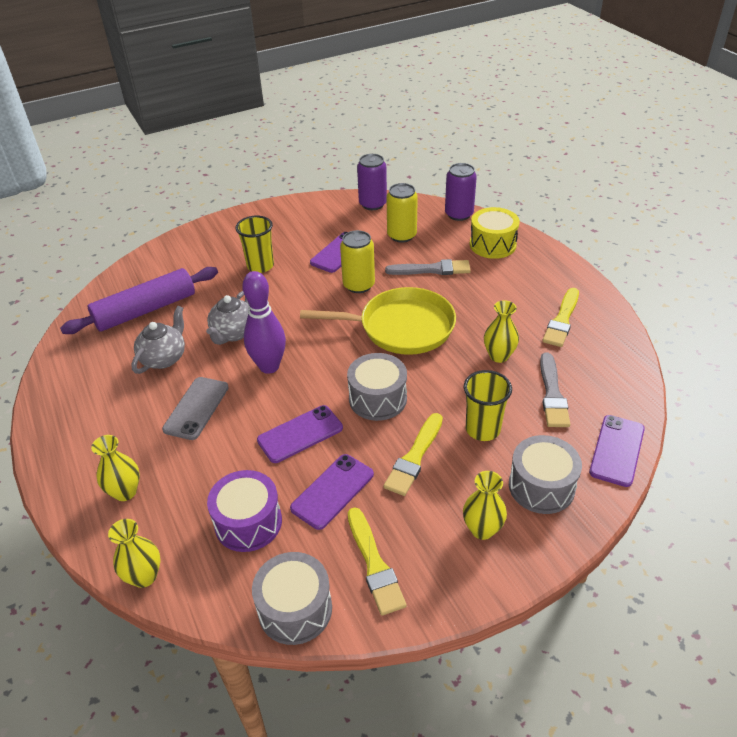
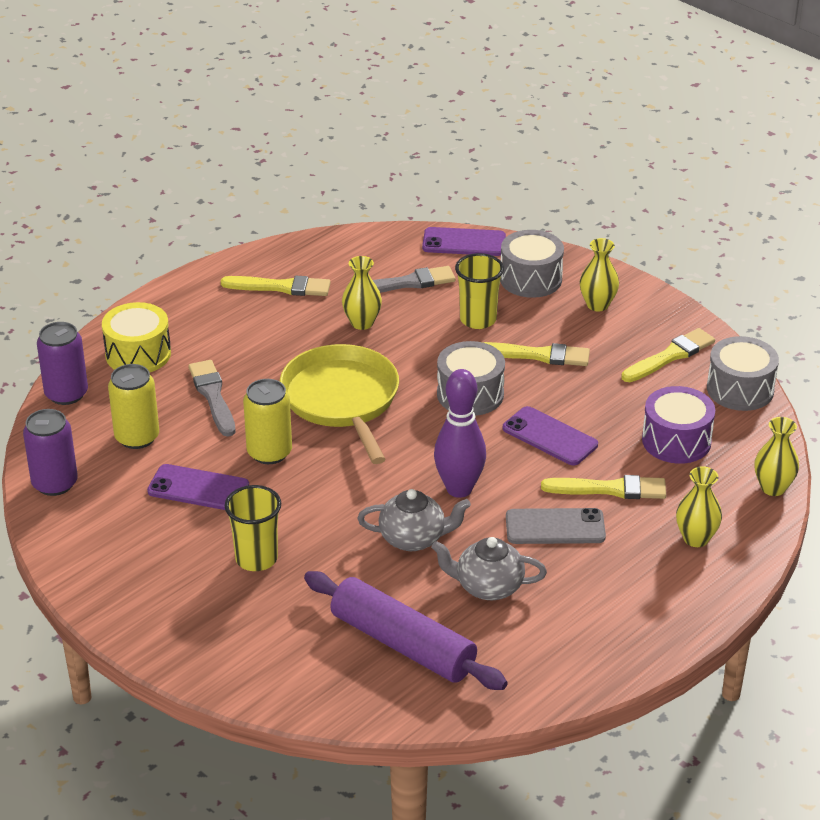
camera: 110 degrees left, 5 degrees down
(216, 454) = (610, 489): none -> yellow brush
(332, 491) = (609, 397): purple phone -> none

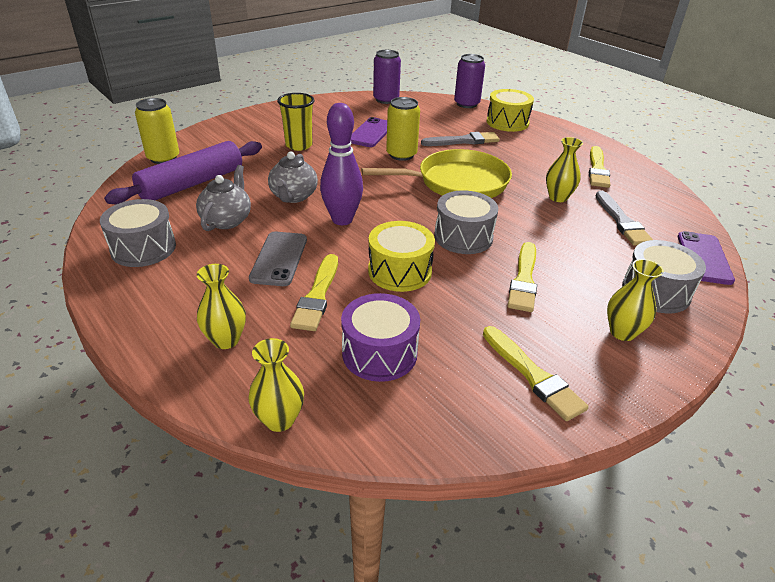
camera: 95 degrees right, 0 degrees up
(137, 437) = (423, 119): yellow can -> yellow can (163, 158)
(478, 319) = (575, 252): yellow cup -> none
(550, 437) = (399, 271): purple phone -> yellow drum
(740, 389) = (469, 428): grey drum -> grey drum (143, 248)

